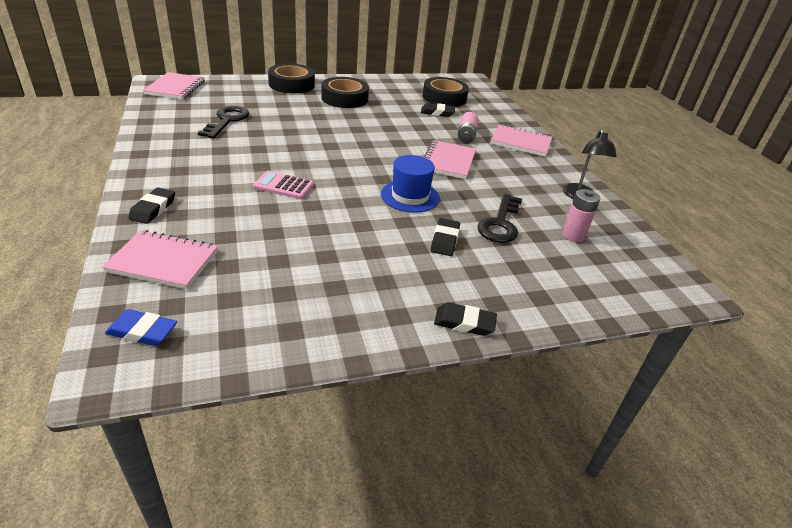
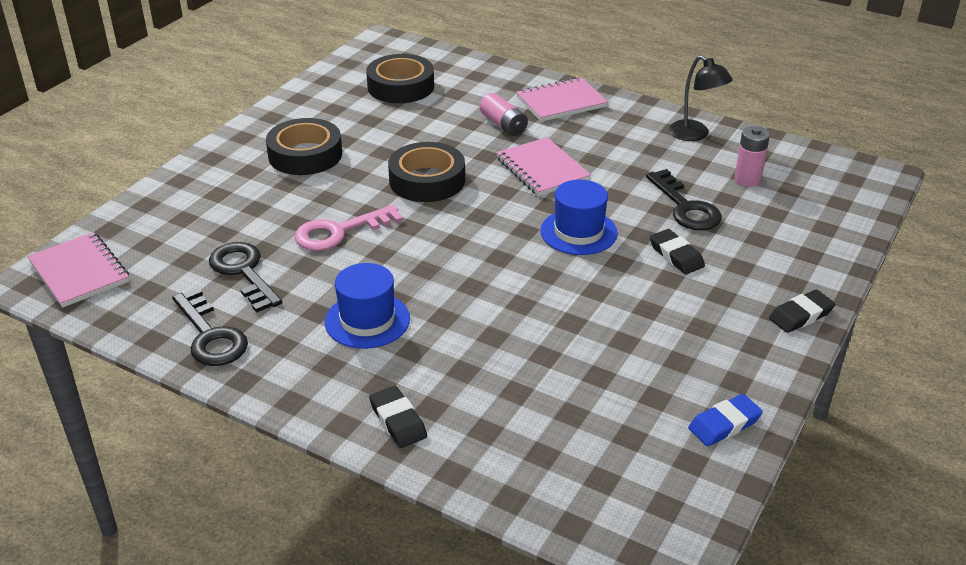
camera: 40 degrees left, 0 degrees up
(142, 331) = (625, 515): blue eraser -> blue eraser (724, 424)
(163, 262) = (517, 455): pink notebook -> none
(165, 132) = (210, 335): none -> black key
(231, 166) = (367, 320): none -> blue hat
(284, 186) = (459, 304): pink calculator -> none
(291, 84) = (208, 173): black tape -> black tape (427, 180)
(296, 130) = (339, 232): none -> pink key
(437, 112) = (429, 112): black eraser -> none

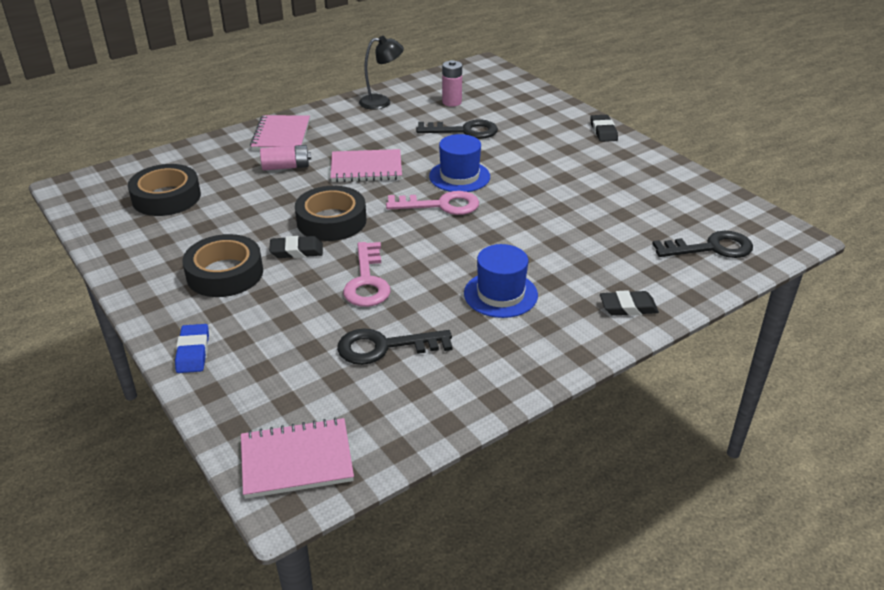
camera: 65 degrees left, 0 degrees up
(210, 335) = (465, 384): black key -> black key (711, 248)
(508, 236) = (440, 205): none -> pink key
(676, 255) = (515, 150): black eraser -> black eraser (296, 251)
(724, 424) = (688, 185): blue eraser -> blue eraser (193, 352)

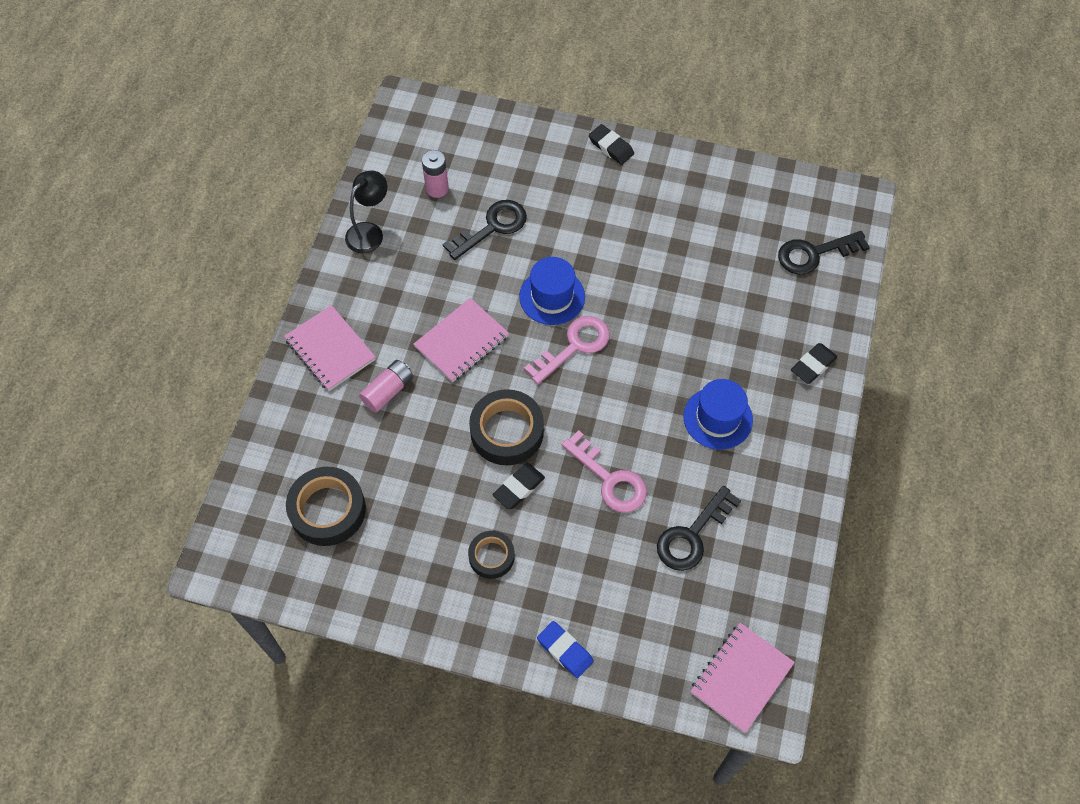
camera: 40 degrees left, 25 degrees up
(225, 273) = (491, 556): black tape -> black tape, size x0.59
(711, 248) = (814, 254): black key -> black key turned 150 degrees counterclockwise

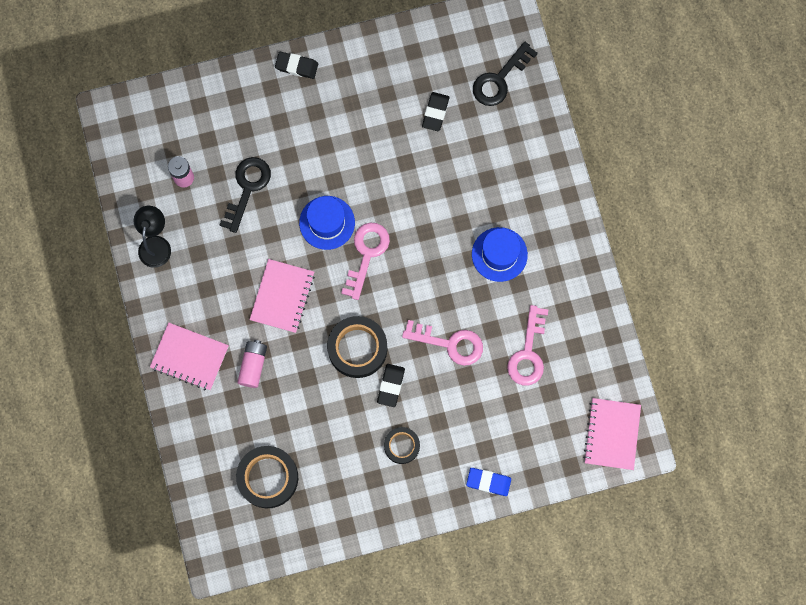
camera: 30 degrees left, 15 degrees up
(692, 535) = (528, 353): black key -> pink key
(813, 365) = (544, 174): black eraser -> black eraser (435, 113)

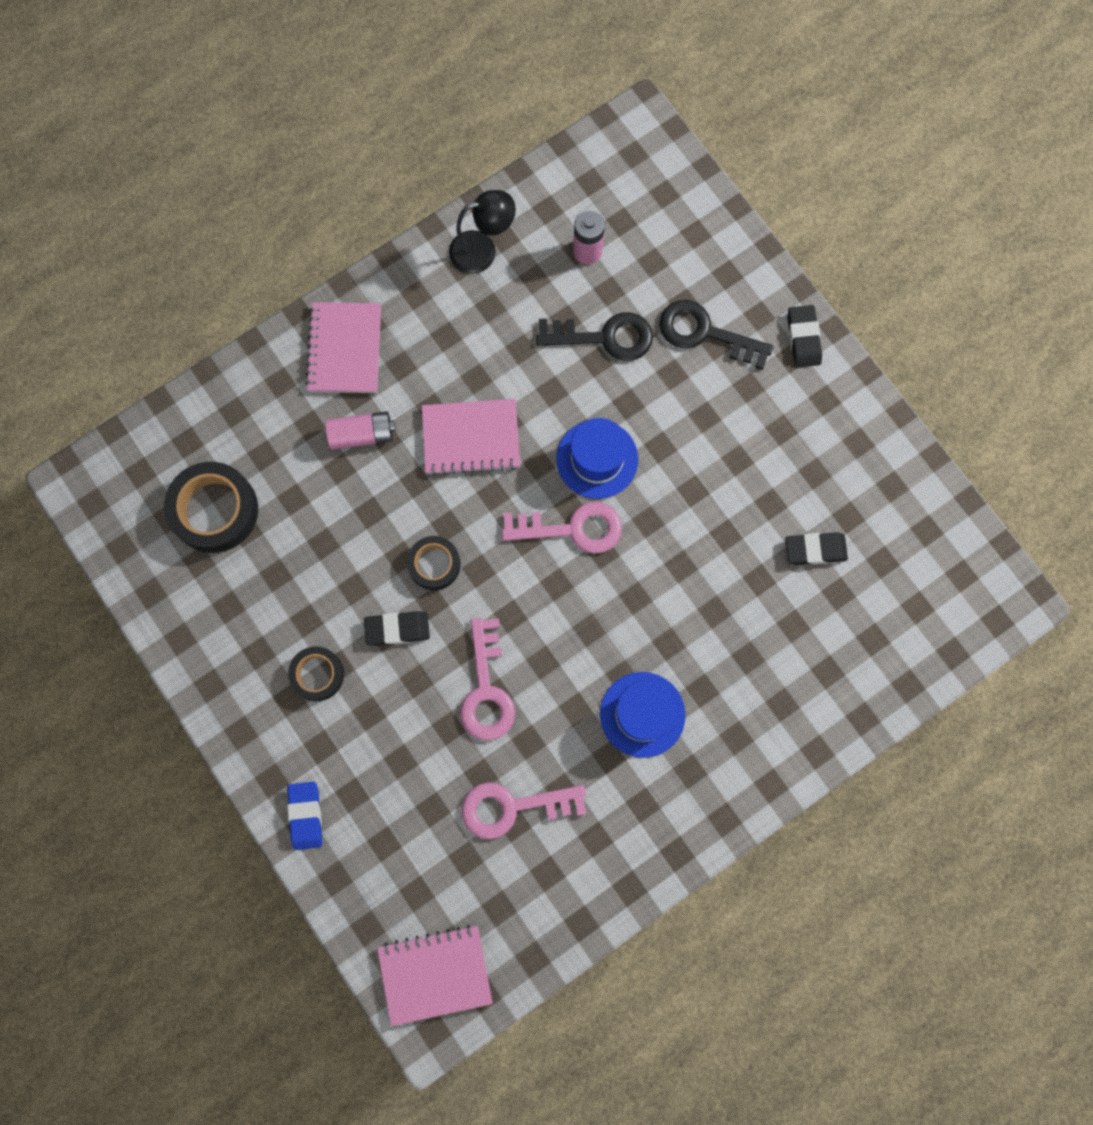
camera: 70 degrees right, 0 degrees up
(357, 348) = (434, 564): black tape -> black tape, size x0.59
(500, 79) = (903, 623): black key -> black key (705, 333)

